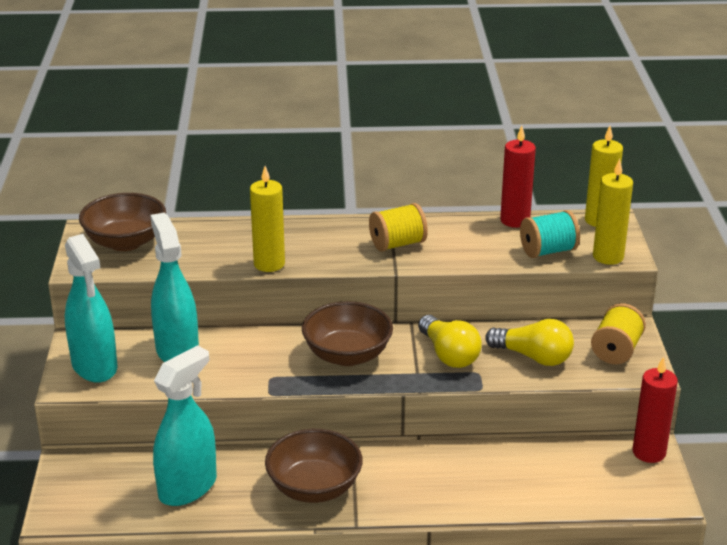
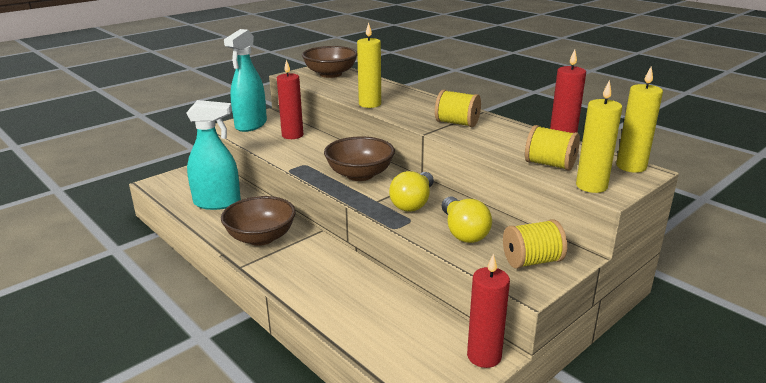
camera: 50 degrees right, 5 degrees down
(177, 351) = (292, 135): turquoise spray bottle -> red candle
(548, 251) = (549, 164): turquoise spool -> yellow spool

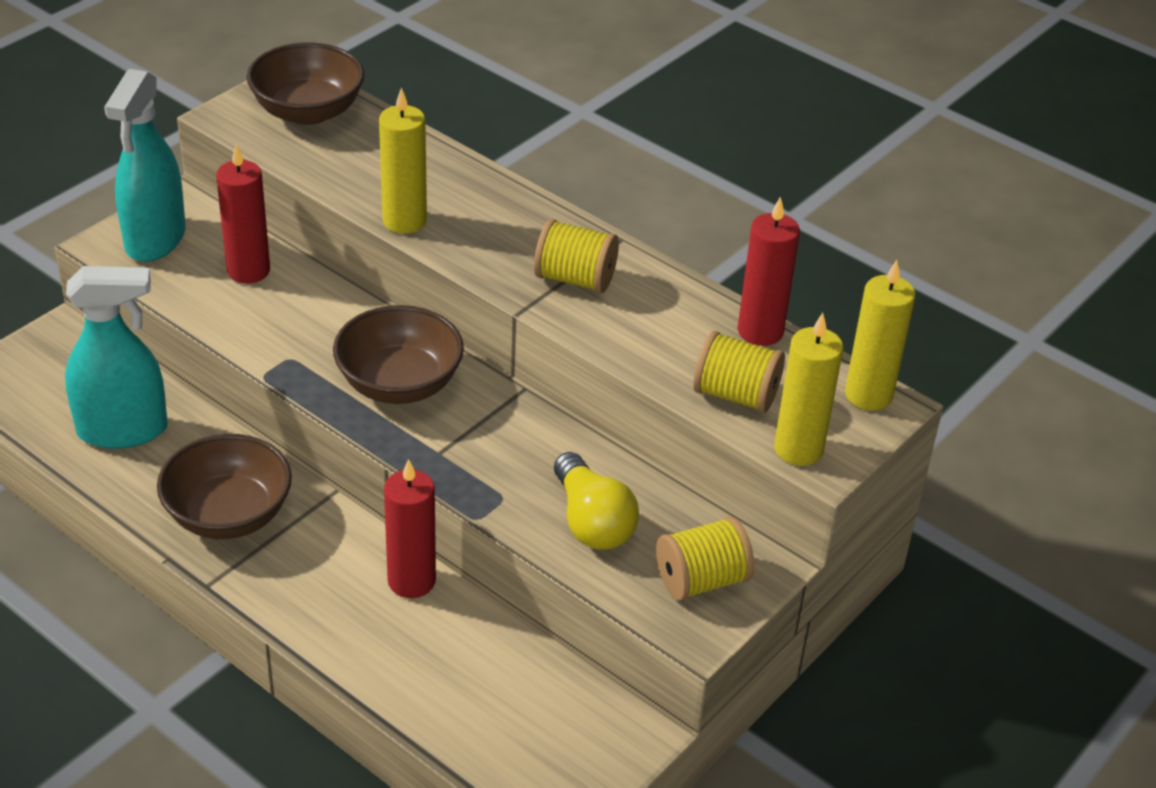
camera: 10 degrees left, 15 degrees up
(413, 203) = (503, 455): yellow light bulb -> none
(484, 356) = (628, 737): red candle -> red candle (411, 581)

